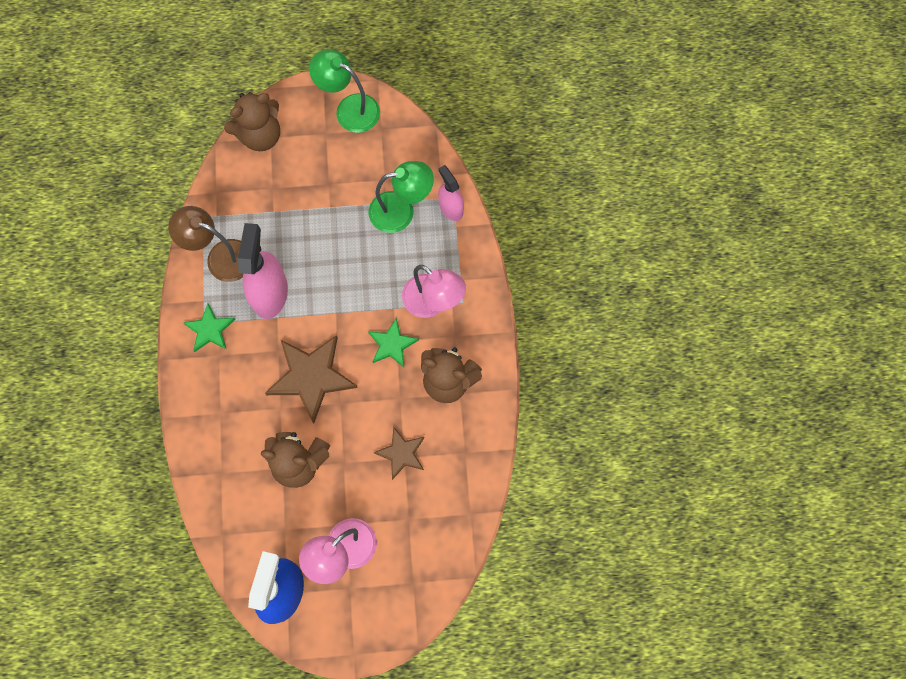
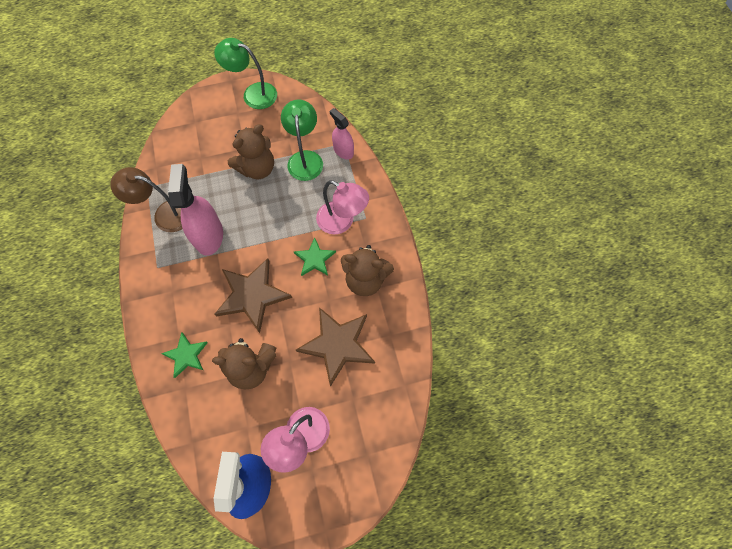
camera: 10 degrees left, 5 degrees down
(209, 329) = (162, 271): green star -> green star (186, 355)
(260, 136) = (186, 122): brown teddy bear -> brown teddy bear (257, 168)
(401, 211) = (305, 158): green lamp -> green lamp turned 75 degrees counterclockwise
(401, 453) = (337, 344): brown star -> brown star, size x1.75

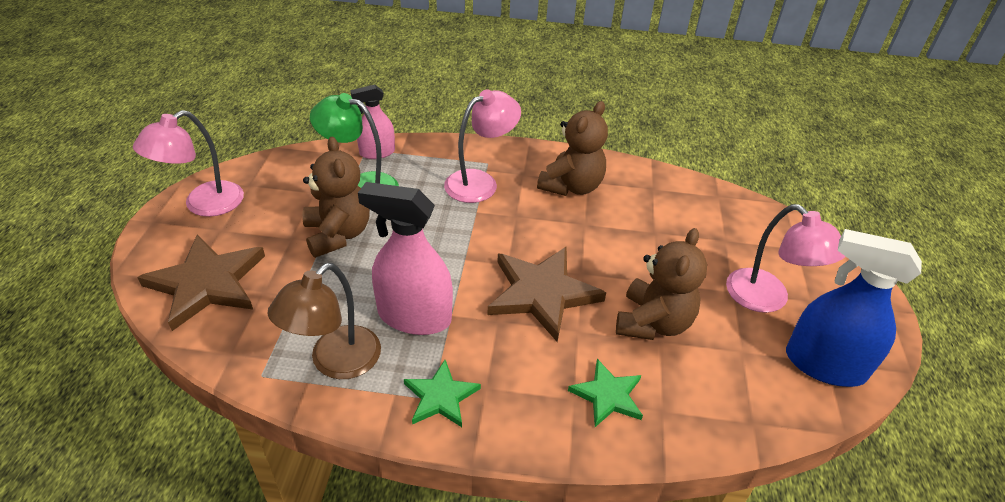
camera: 70 degrees left, 25 degrees down
(253, 94) = (204, 205): green lamp -> pink lamp
(315, 259) = (519, 219): green star -> green star (441, 396)
(337, 344) = (649, 233): brown star -> brown star (207, 283)

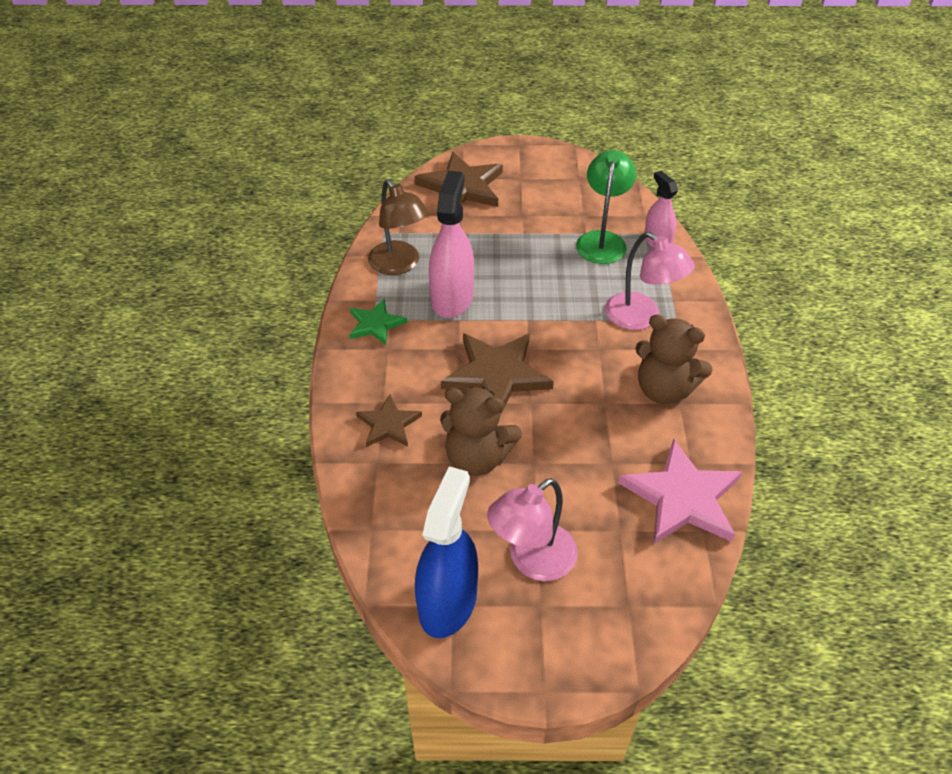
camera: 85 degrees right, 5 degrees up
(204, 205) = (545, 162): pink lamp -> none
(336, 362) = (399, 265): brown lamp -> brown lamp turned 150 degrees counterclockwise
(338, 234) = (534, 239): brown teddy bear -> none
(607, 395) = (388, 424): green star -> brown star
(688, 199) = (682, 497): none -> pink star

